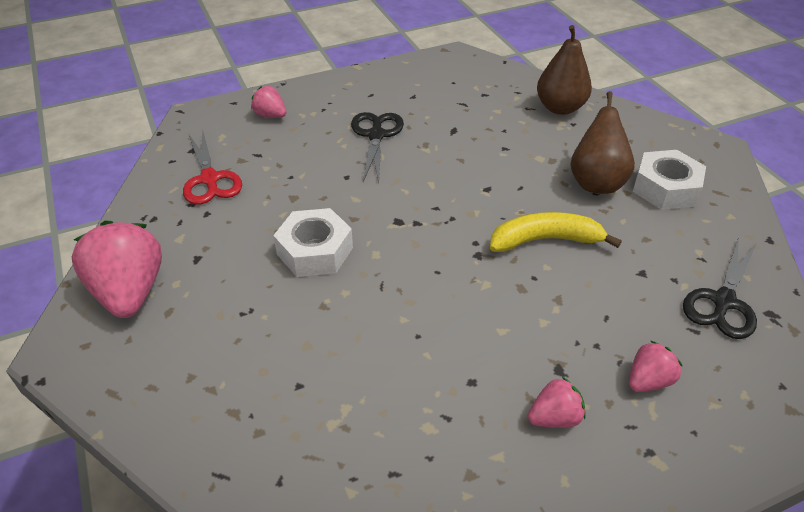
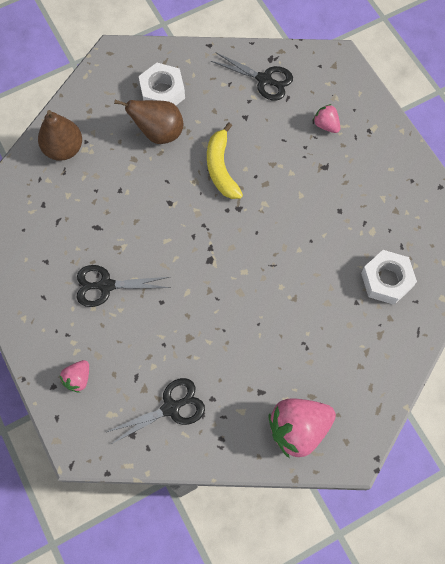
camera: 95 degrees left, 25 degrees up
(210, 179) = (171, 408): red scissors -> black scissors
(315, 251) = (245, 311): white nut -> white nut (386, 280)
(554, 417) = (356, 171): pink strawberry -> none

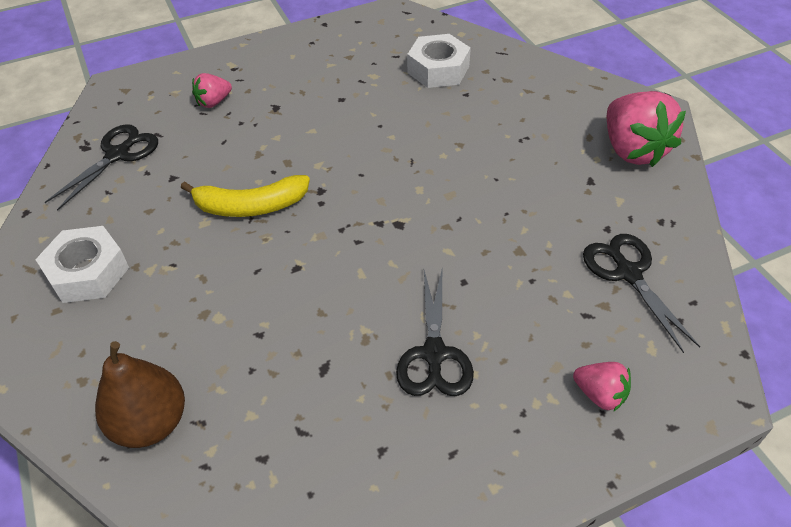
camera: 85 degrees left, 20 degrees down
(159, 133) = (165, 279): brown pear -> none

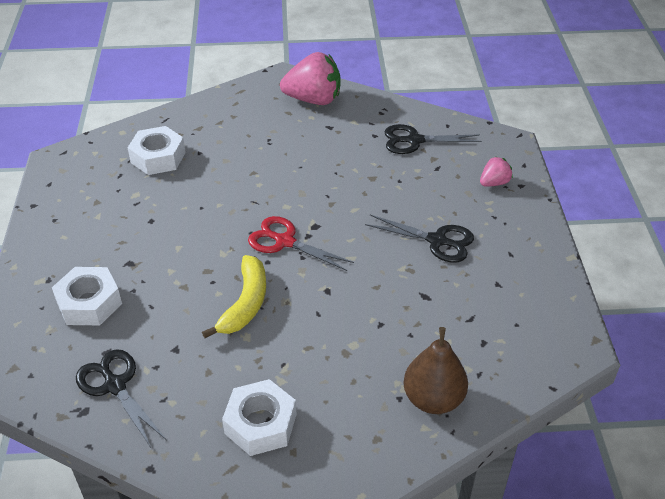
camera: 70 degrees left, 5 degrees down
(213, 102) = (89, 303): pink strawberry -> white nut
(359, 206) = (285, 241): none -> red scissors

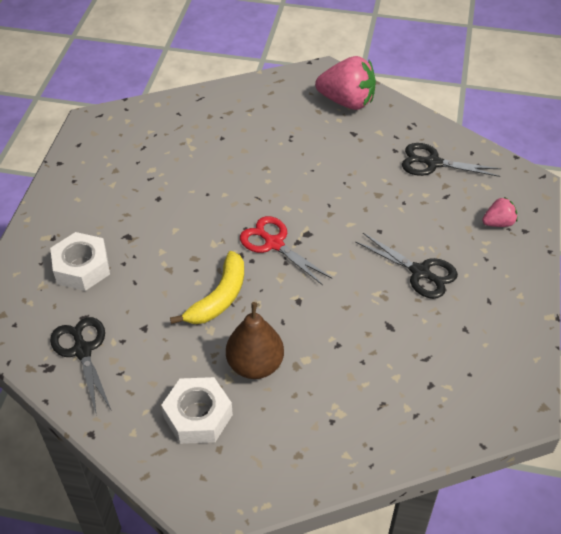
camera: 15 degrees right, 5 degrees up
(158, 157) = (182, 136): white nut -> none
(433, 399) = (363, 429): brown pear -> brown pear (255, 365)

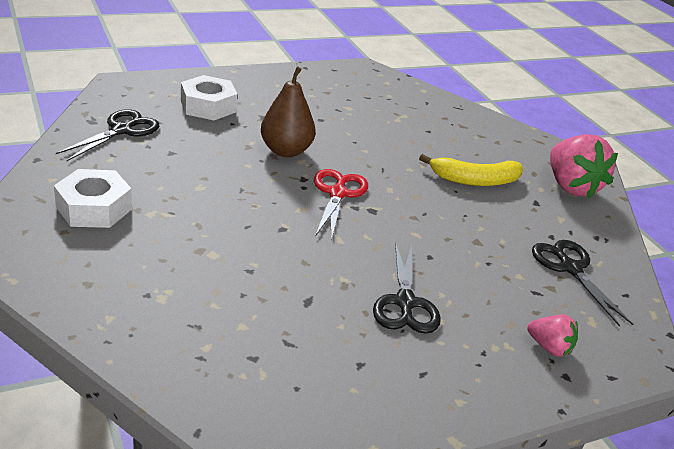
camera: 50 degrees right, 15 degrees down
(219, 298) = (241, 181): yellow banana -> yellow banana (474, 180)
(255, 365) = (179, 224): brown pear -> brown pear (286, 151)

